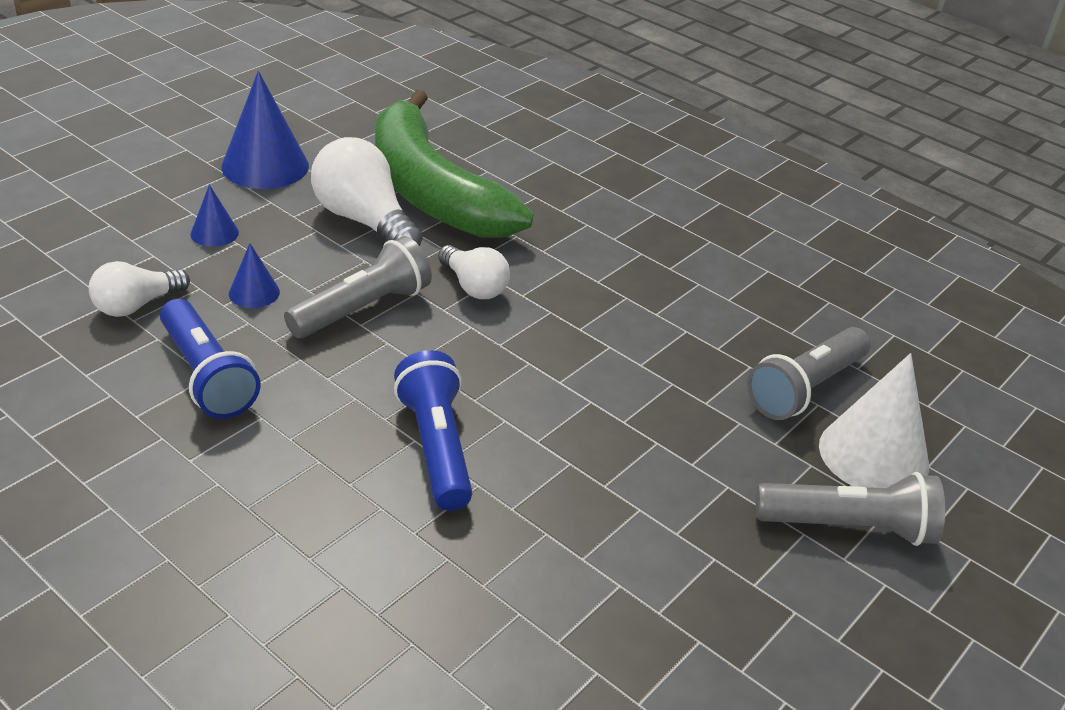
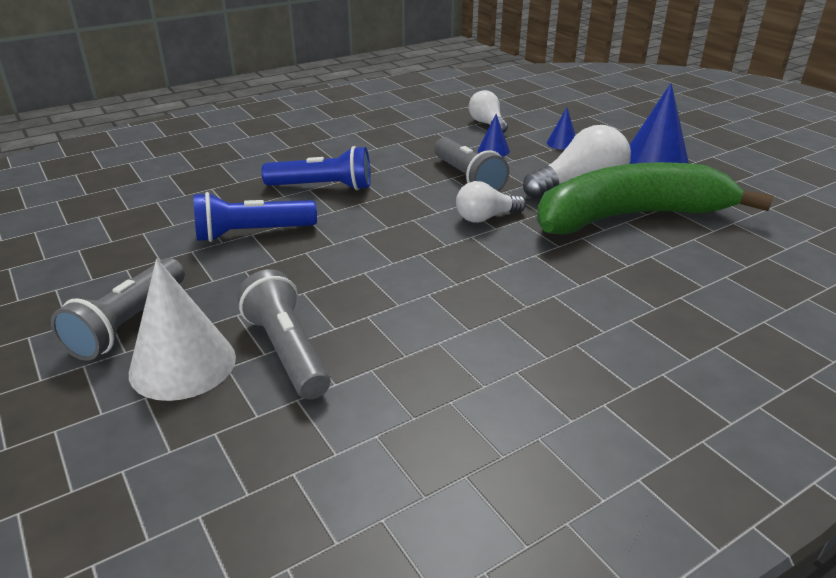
camera: 110 degrees right, 5 degrees down
(207, 375) = (417, 137): blue flashlight -> blue flashlight (252, 233)

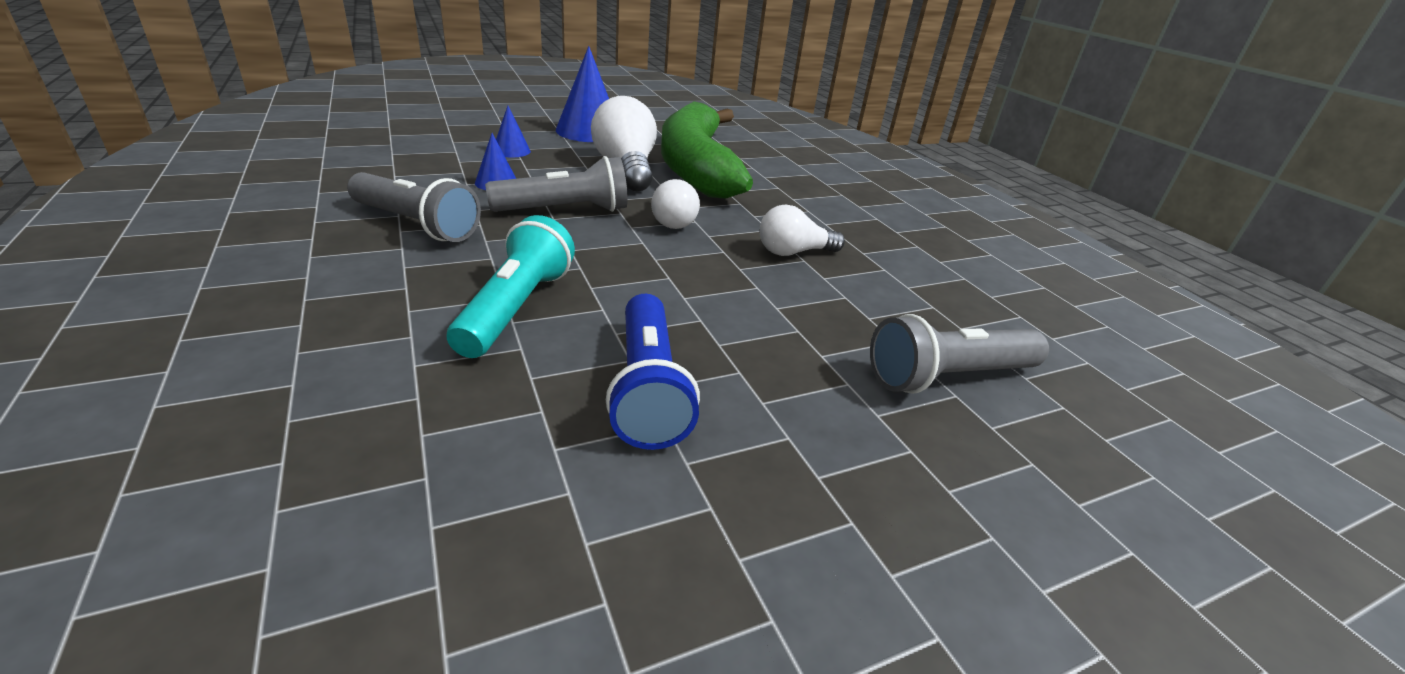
camera: 85 degrees left, 0 degrees up
(129, 323) = (921, 537): grey flashlight -> grey flashlight (416, 224)
(183, 364) = (1002, 467): white cone -> none
(322, 187) = (516, 308): blue flashlight -> turquoise flashlight
(487, 124) = (406, 169): white light bulb -> white light bulb (793, 252)

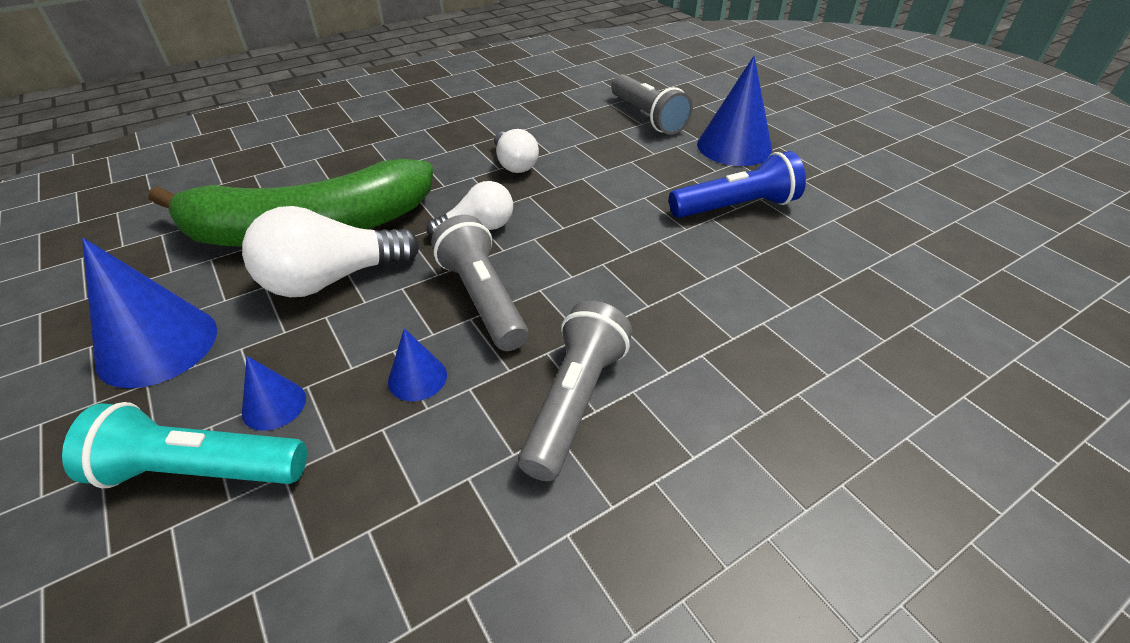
camera: 95 degrees left, 10 degrees up
(516, 308) = (690, 280): turquoise flashlight -> turquoise flashlight (200, 470)
(844, 449) = (734, 147): none -> blue cone

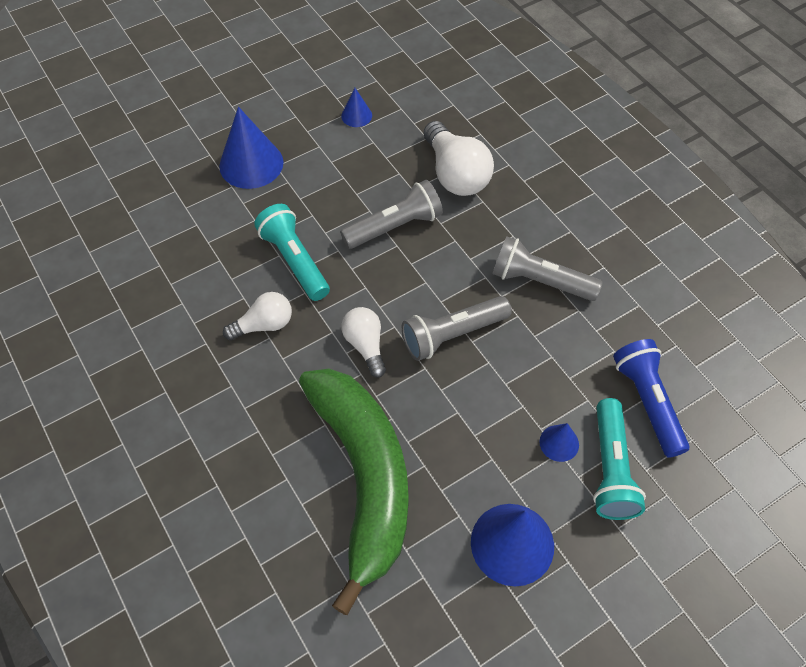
camera: 90 degrees left, 15 degrees up
(331, 279) = (433, 441): white light bulb -> white light bulb (455, 174)
(417, 378) = (529, 364): blue cone -> blue cone (356, 115)
(599, 178) = (295, 261): none -> turquoise flashlight
(647, 117) = (185, 219): grey flashlight -> grey flashlight (394, 227)
(735, 207) = (343, 177): blue flashlight -> blue flashlight (647, 402)

